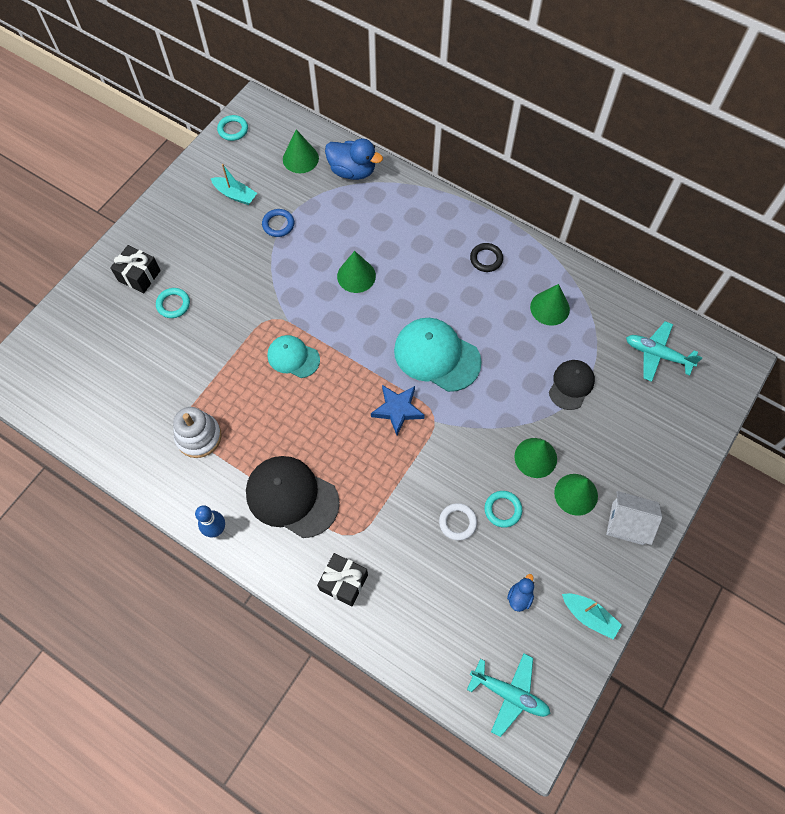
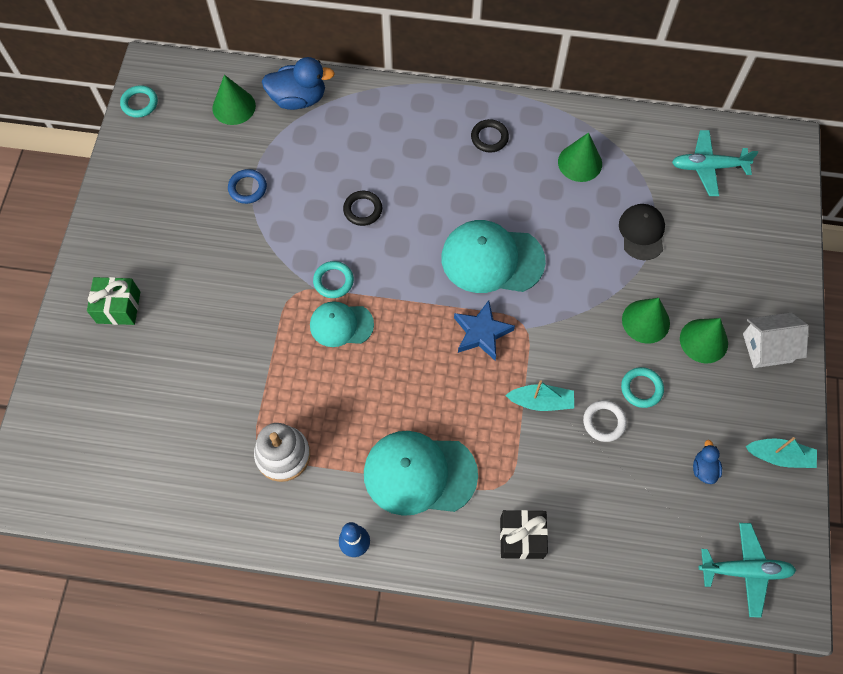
camera: 25 degrees left, 0 degrees up
(139, 276) = (118, 307): black gift -> green gift
(173, 304) = (175, 323): turquoise ring -> turquoise ring (333, 281)
(235, 195) = (181, 174): turquoise boat -> turquoise boat (541, 401)
(292, 497) = (419, 474): black cap -> turquoise cap
(356, 276) = (363, 210): green cone -> black ring

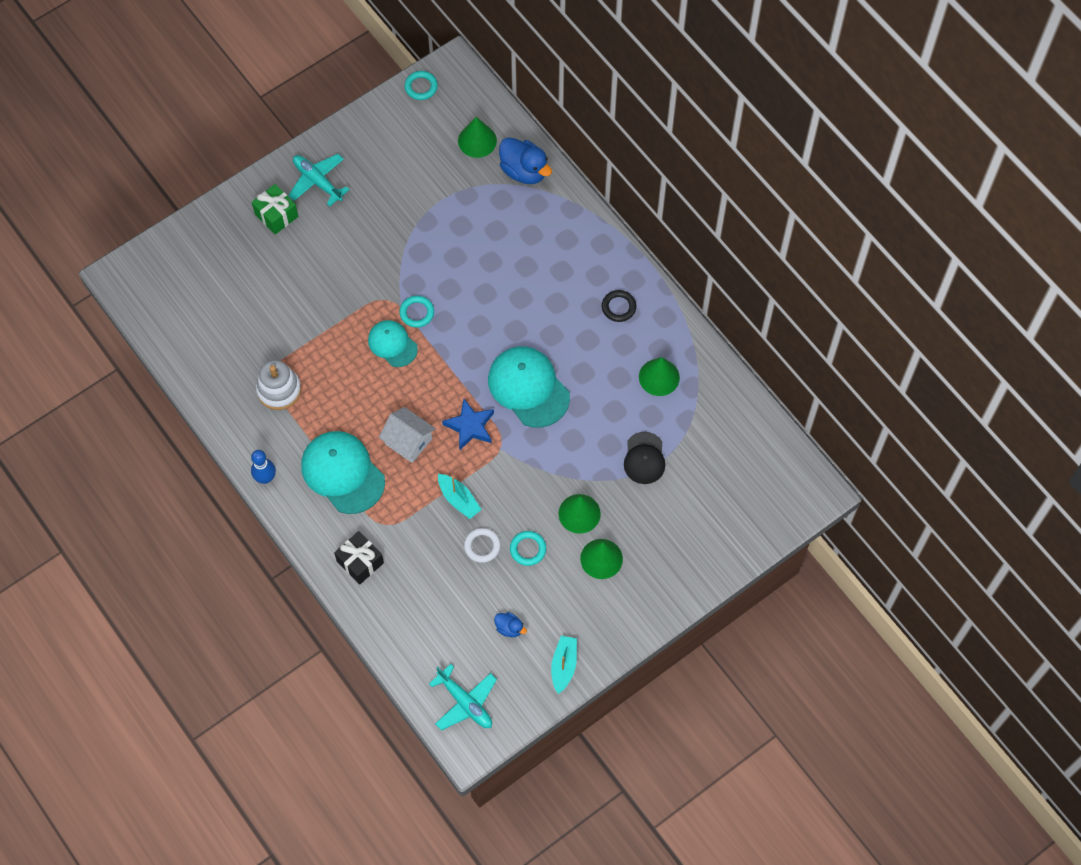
camera: 45 degrees right, 0 degrees up
(247, 188) = (428, 205): blue ring -> none
(363, 210) = (484, 283): black ring -> none
(642, 232) = (644, 458): black cap -> black cap turned 135 degrees clockwise
(704, 469) = (509, 628): blue duck -> blue duck turned 75 degrees clockwise
(708, 167) = (742, 457): turquoise plane -> turquoise plane (317, 181)
(767, 348) = (636, 600): white house -> white house (408, 441)
(779, 456) = (563, 665): turquoise boat -> turquoise boat turned 135 degrees counterclockwise

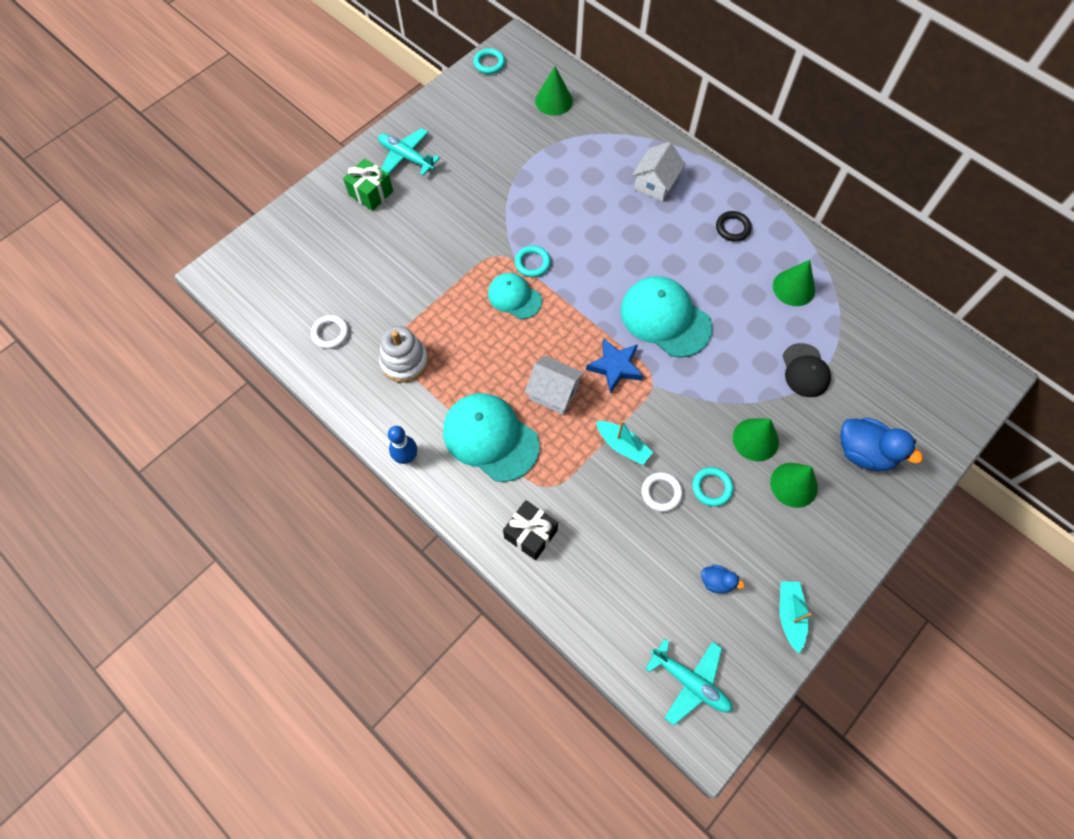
camera: 10 degrees left, 0 degrees up
(216, 352) = (330, 333): none -> white ring
(524, 171) = (605, 120): blue duck -> blue duck (864, 452)
(556, 248) = (655, 183): none -> white house

